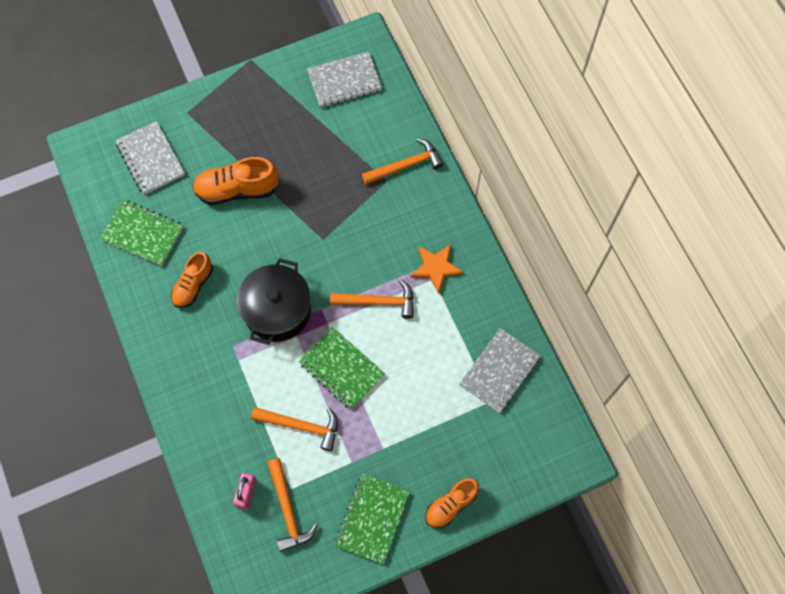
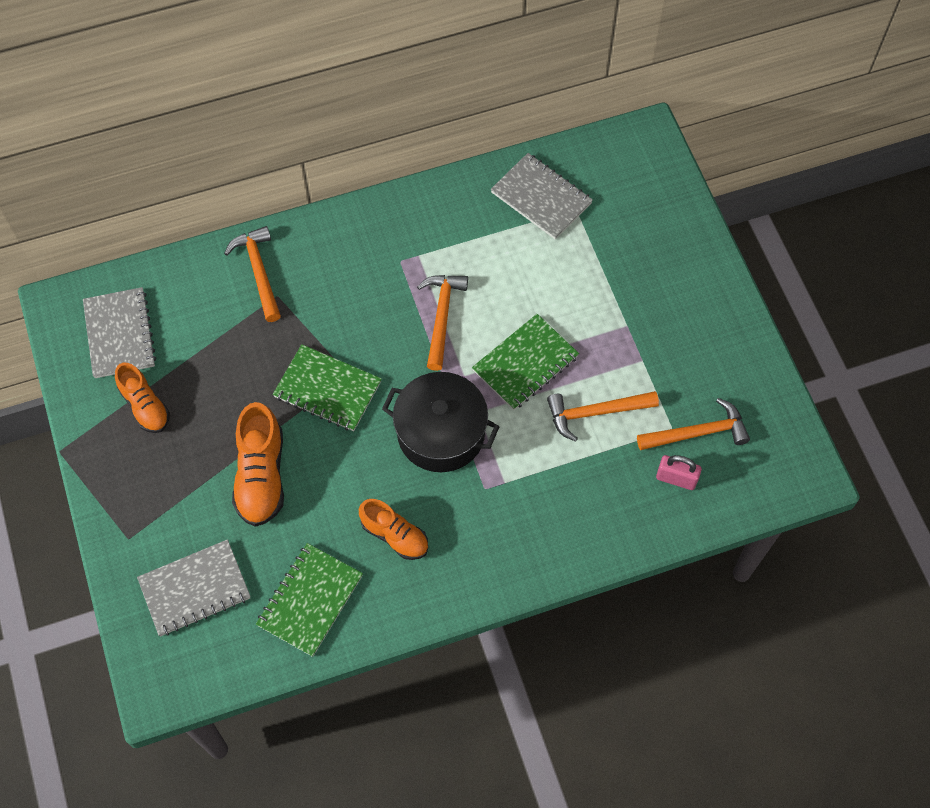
camera: 85 degrees left, 5 degrees down
(301, 426) = (595, 412): orange hammer -> orange hammer turned 120 degrees counterclockwise
(372, 518) = (709, 342): green notebook -> green notebook (327, 389)
(436, 267) = (403, 250): orange star -> none
(451, 505) = (695, 261): orange shoe -> orange shoe (145, 406)

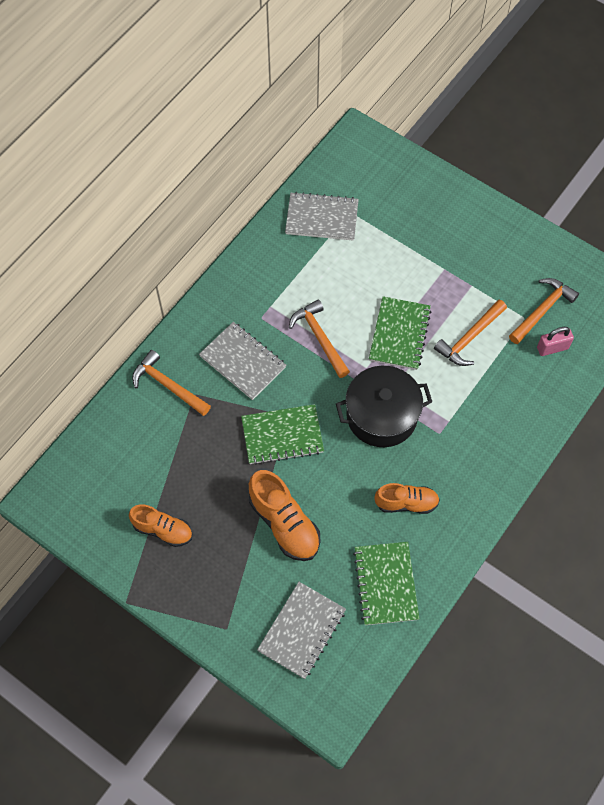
camera: 35 degrees left, 0 degrees up
(119, 334) = (102, 492): grey notebook -> grey notebook (242, 362)

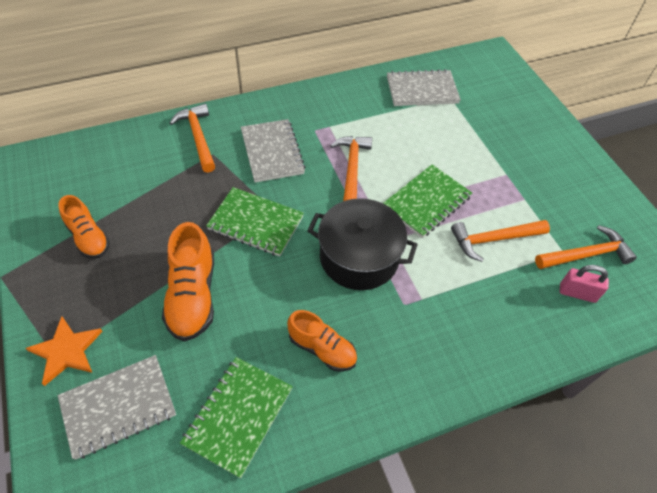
camera: 30 degrees right, 10 degrees down
(230, 620) = (66, 351): none -> orange star
(322, 218) = (422, 90): grey notebook -> grey notebook turned 45 degrees counterclockwise

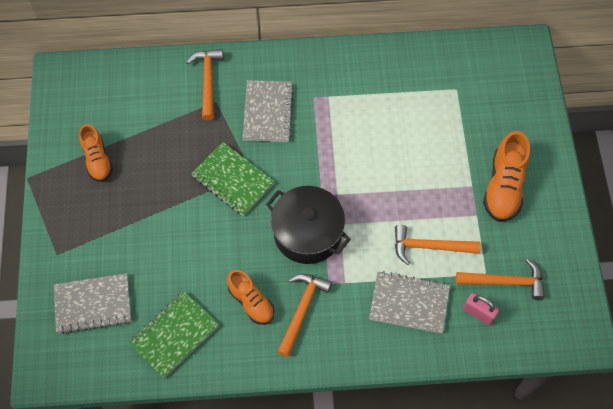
camera: 20 degrees right, 10 degrees up
(66, 351) = (65, 252): orange star -> none
(192, 296) = (165, 232): orange shoe -> orange shoe (503, 186)
(352, 168) = (333, 146): orange hammer -> orange hammer (302, 310)
(422, 90) = (432, 75): grey notebook -> grey notebook (409, 303)
(426, 202) = (386, 196): green notebook -> none

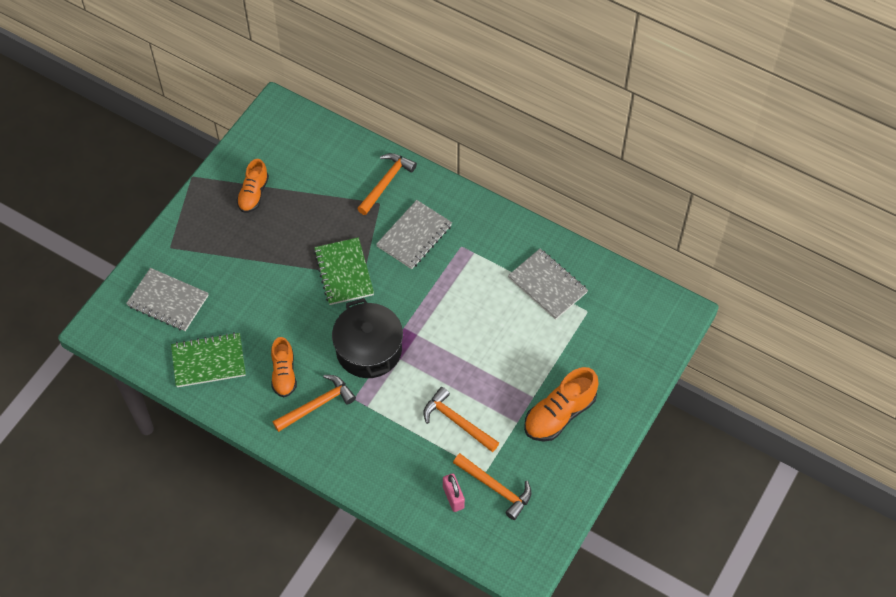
camera: 35 degrees right, 5 degrees down
(409, 303) = (404, 454): grey notebook -> grey notebook (547, 285)

